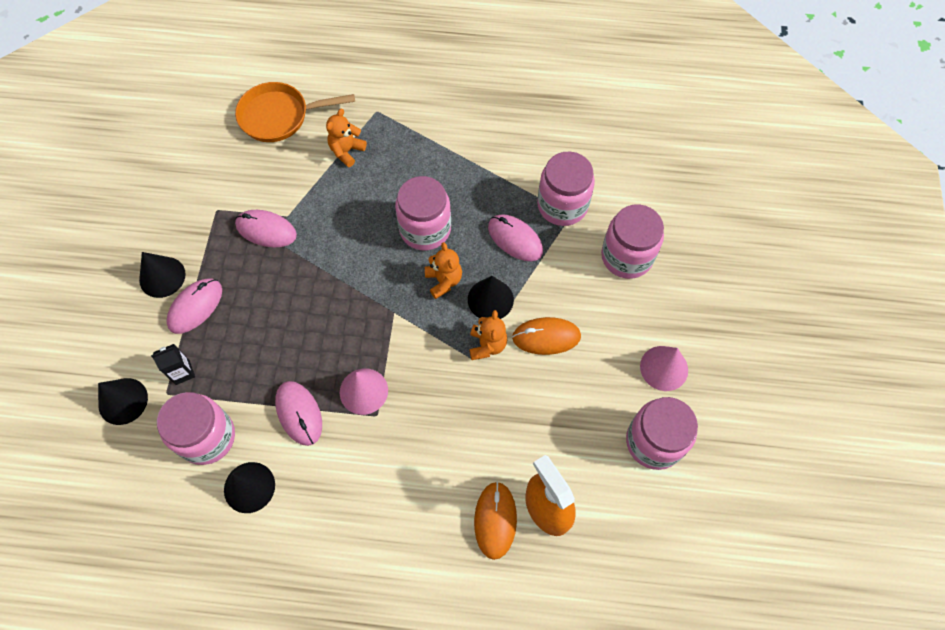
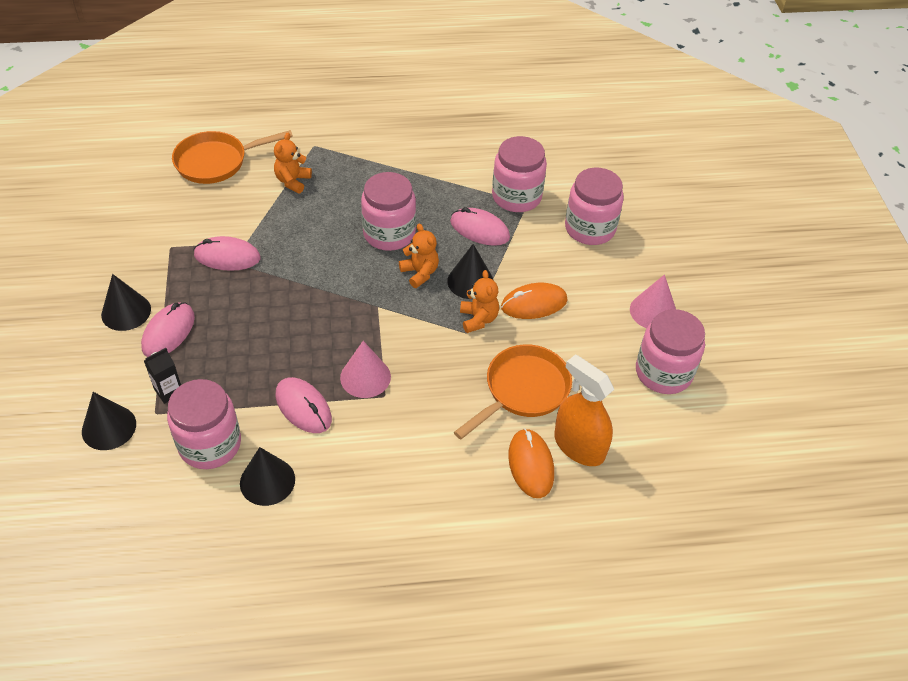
camera: 15 degrees left, 15 degrees down
(509, 435) = (523, 390): none -> orange pan

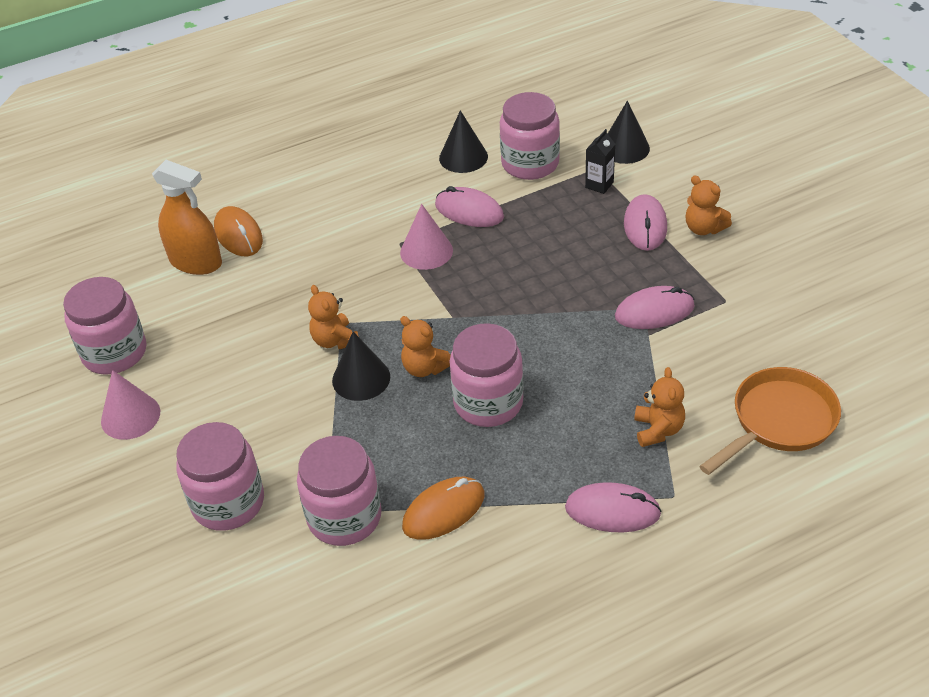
camera: 165 degrees right, 5 degrees down
(126, 312) = (704, 228): black cone -> orange teddy bear
(479, 229) = (376, 448): pink mouse -> pink mouse (612, 511)
(523, 390) = (263, 289): orange pan -> none
(534, 304) = (277, 378): orange mouse -> orange mouse (443, 511)

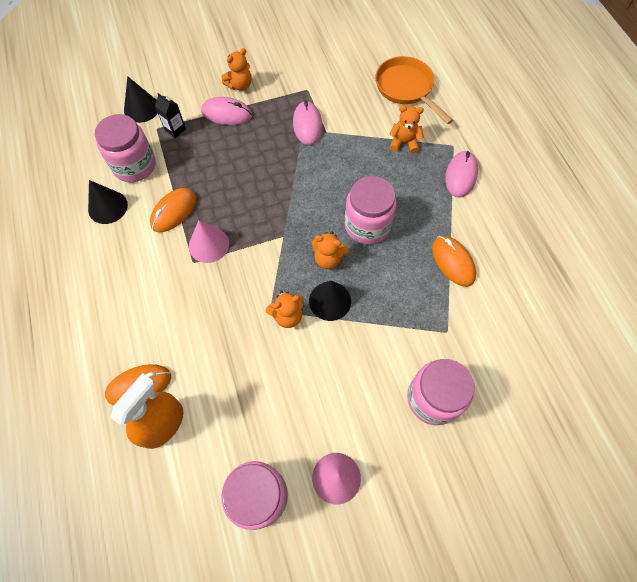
camera: 85 degrees left, 20 degrees up
(344, 517) = (452, 321): pink jar -> none
(425, 368) = (328, 259): orange teddy bear -> orange teddy bear turned 60 degrees clockwise
(469, 211) = (173, 211): pink mouse -> orange mouse

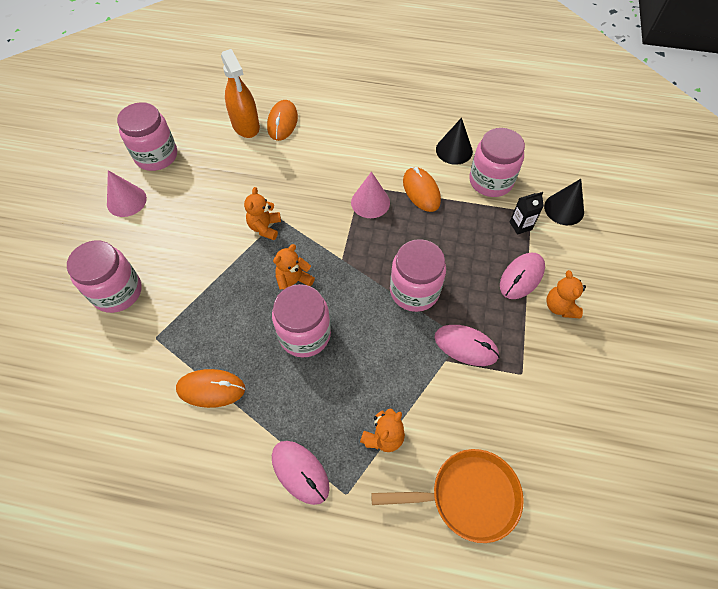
camera: 120 degrees right, 5 degrees down
(281, 173) = (414, 291): none -> pink jar
(330, 301) = (254, 263): black cone -> none

